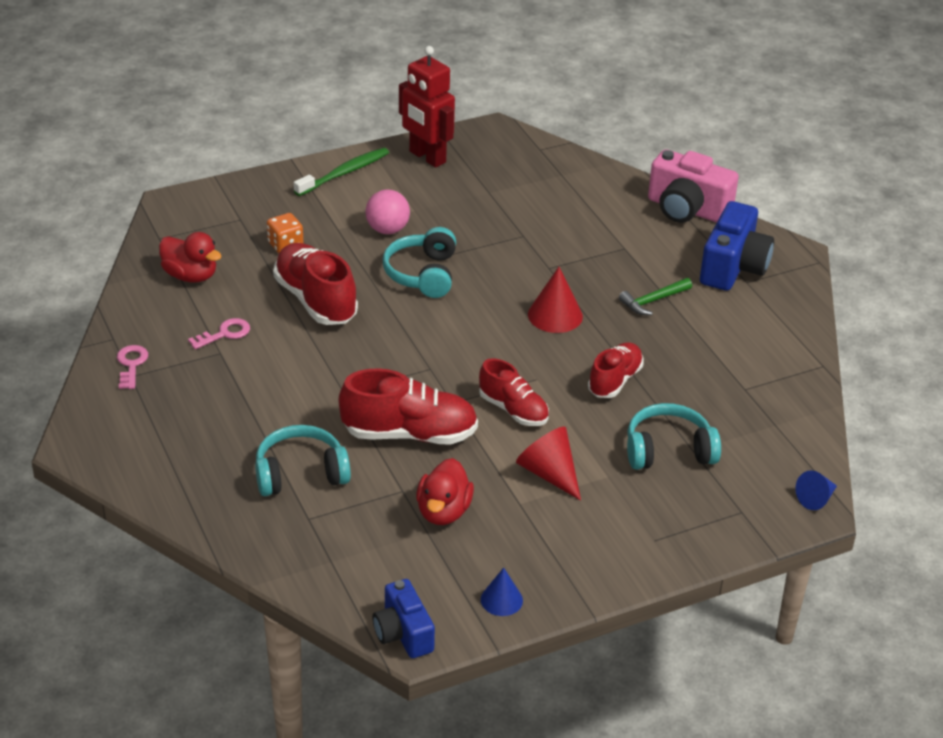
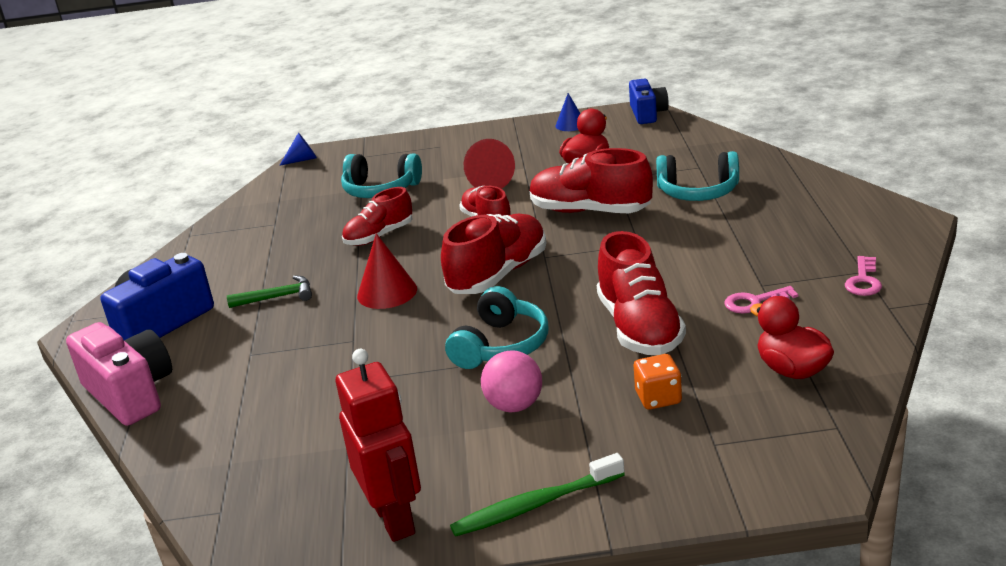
camera: 155 degrees left, 10 degrees down
(463, 343) = (498, 274): none -> red shoe

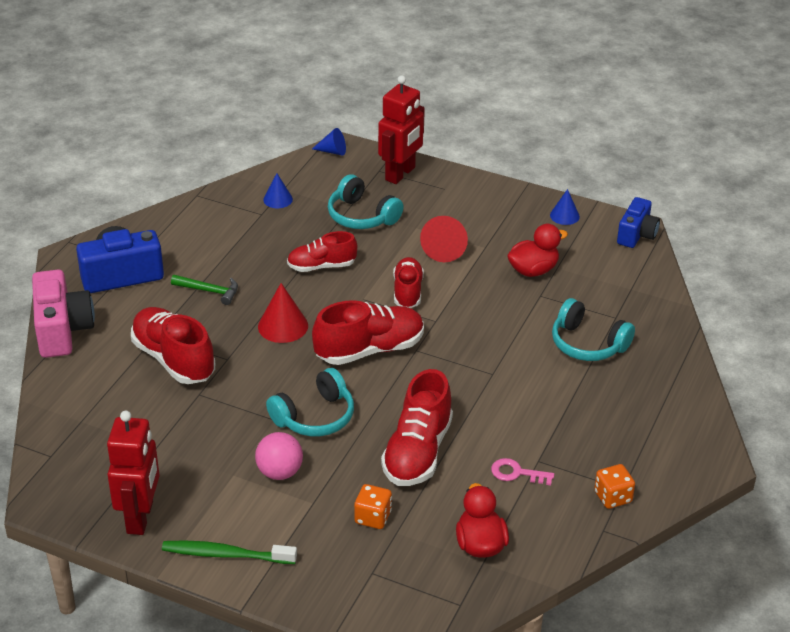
camera: 25 degrees right, 10 degrees up
(281, 208) = (278, 199): none -> blue cone
(387, 151) = (400, 174): none -> red robot
(590, 211) = (489, 321): red shoe -> red shoe (174, 359)
(863, 281) = (612, 497): pink key -> orange dice

